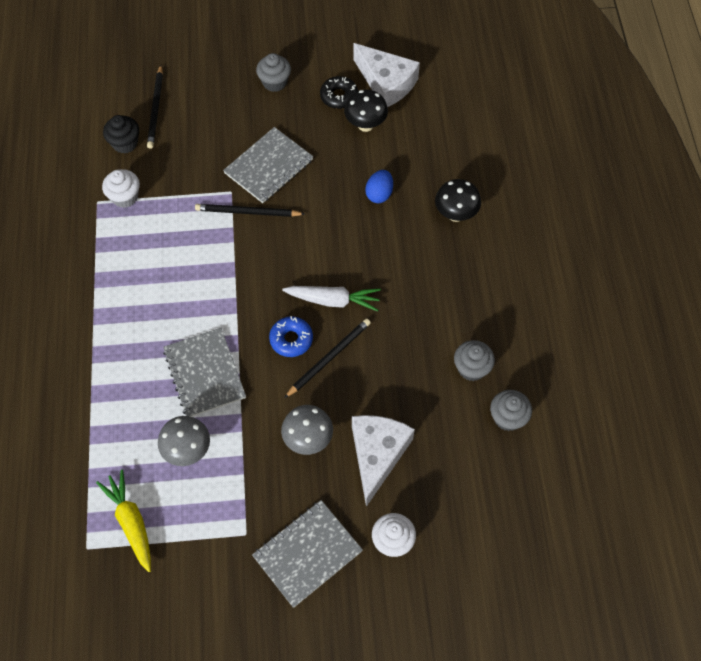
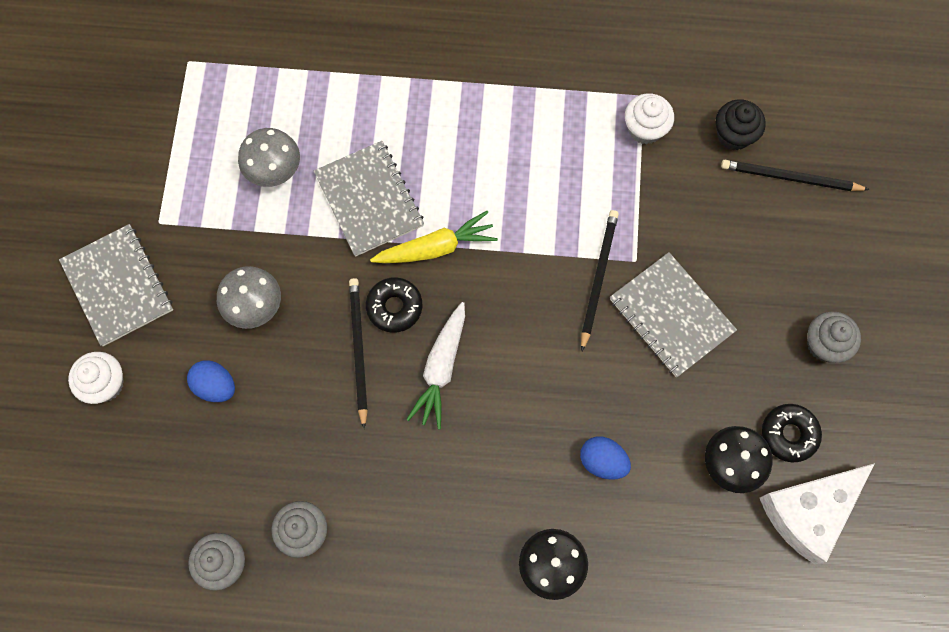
camera: 100 degrees right, 10 degrees up
(131, 522) = (205, 106): yellow carrot -> yellow carrot (436, 248)
(204, 373) = (369, 199): grey notebook -> grey notebook turned 75 degrees clockwise
(291, 339) = (394, 307): blue donut -> black donut
(329, 358) = (358, 350): black pencil -> black pencil turned 150 degrees counterclockwise
(377, 454) = (215, 386): white cheese -> blue egg

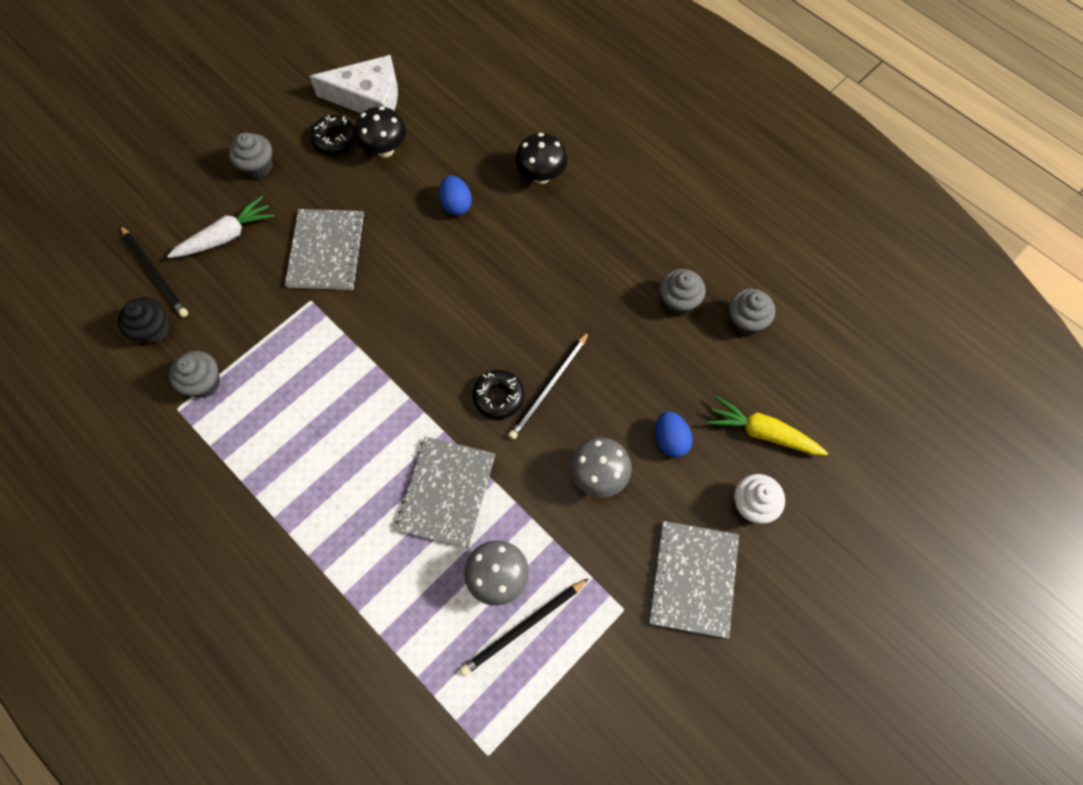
camera: 140 degrees left, 5 degrees down
(436, 248) = (432, 416): yellow carrot -> yellow carrot (762, 432)
(441, 368) = (504, 332): white carrot -> white carrot (226, 236)
(598, 278) = (345, 309): black pencil -> black pencil (523, 627)
(645, 129) = (204, 383): white cupcake -> grey cupcake

